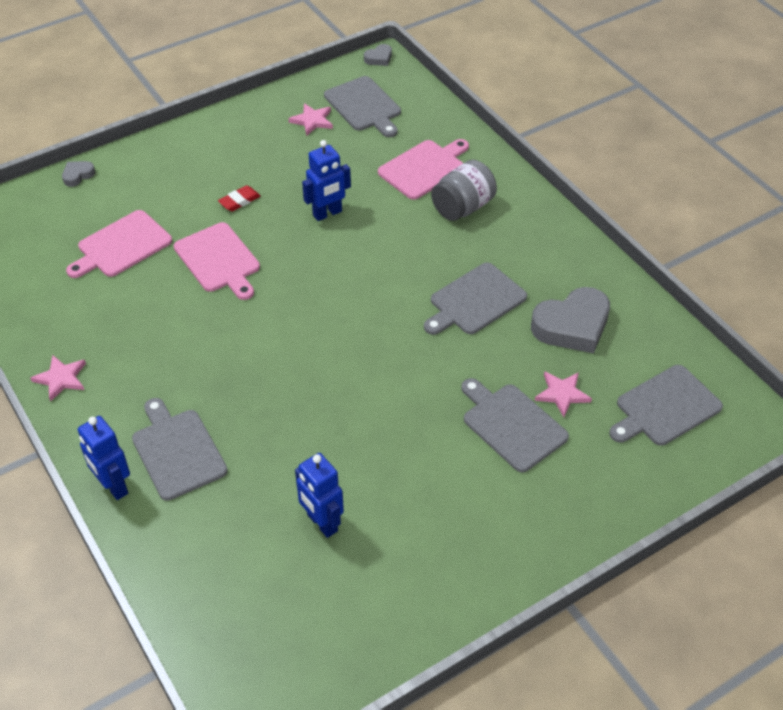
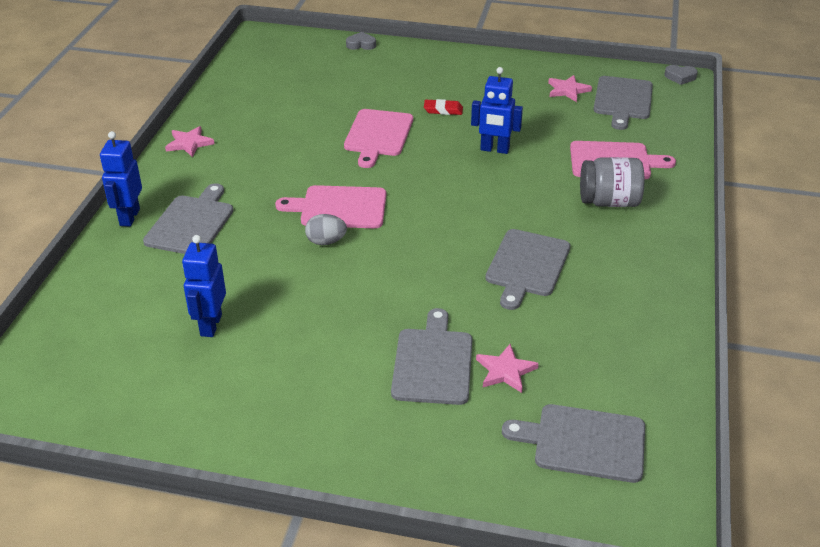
camera: 45 degrees right, 10 degrees down
(121, 246) = (330, 95): pink cutting board -> pink cutting board (339, 208)
(310, 386) = (326, 242): none -> grey egg
(475, 301) = (527, 266): grey cutting board -> grey cutting board turned 75 degrees counterclockwise
(572, 326) = (585, 332): grey heart -> none

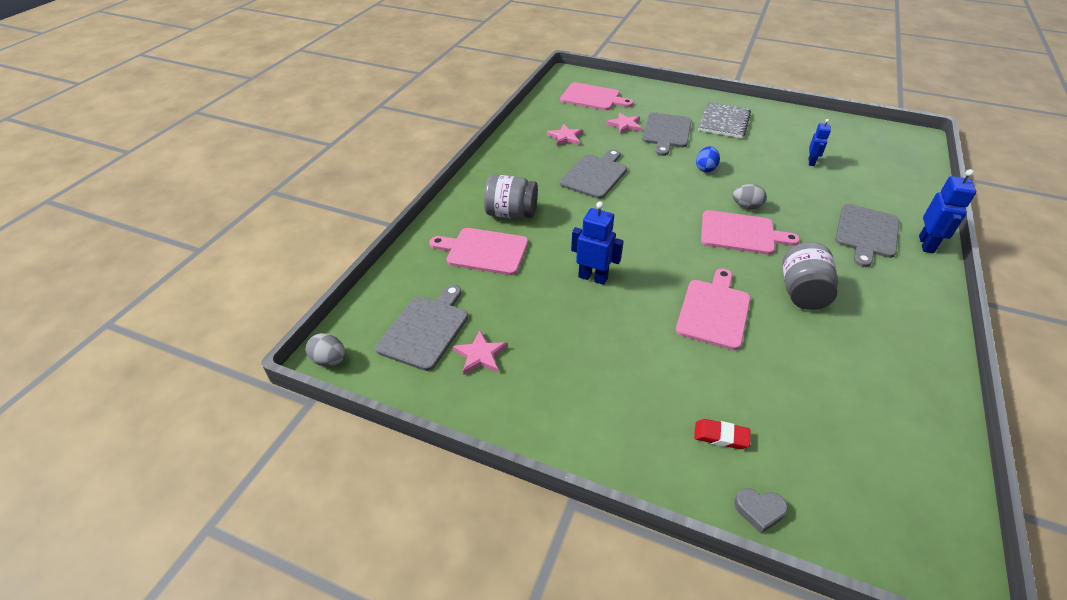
camera: 170 degrees left, 5 degrees up
(189, 143) = (924, 325): pink star -> pink star (565, 137)
(210, 325) = (811, 162): blue robot -> blue robot, size x0.64
(291, 157) = (802, 292): none -> grey jar
(331, 401) = (724, 122): none -> grey notebook
(373, 294) = (705, 169): none -> blue egg
(443, 110) = (639, 340): red eraser -> red eraser (721, 436)
(584, 442) = (593, 97): grey cutting board -> pink cutting board
(680, 77) = (329, 360): grey heart -> grey egg

